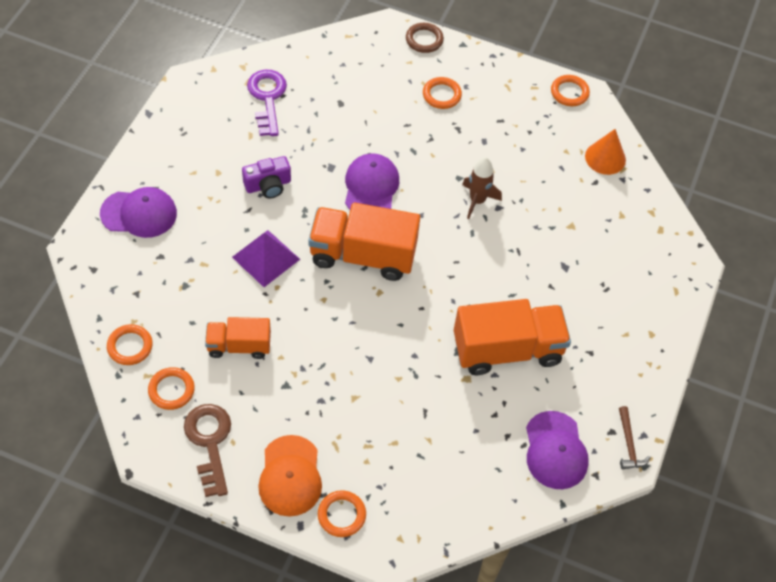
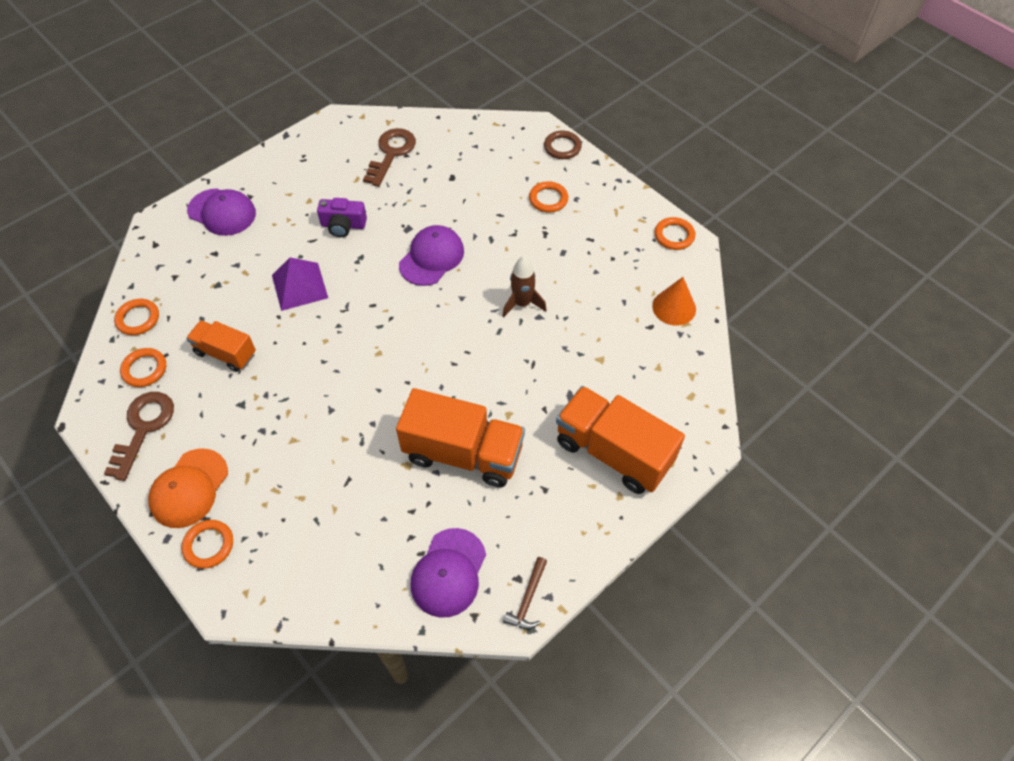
camera: 30 degrees right, 0 degrees up
(267, 98) = (391, 153): purple key -> brown key
(362, 255) = (385, 314): orange truck -> orange truck (613, 452)

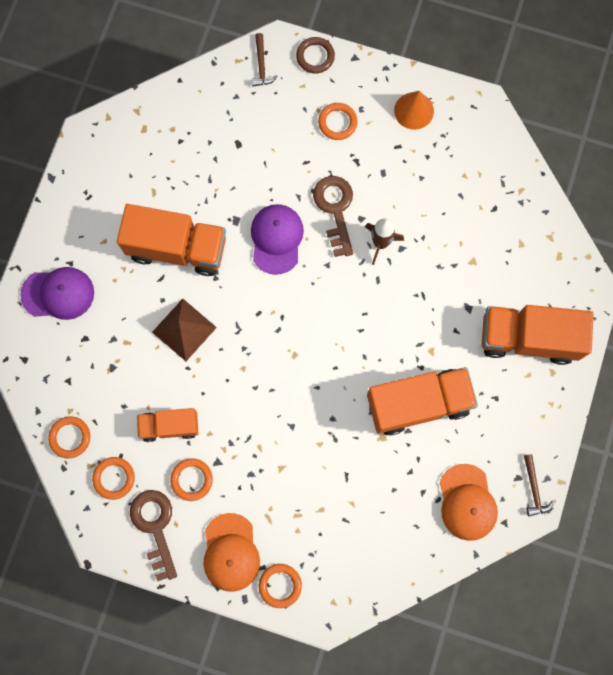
camera: 30 degrees left, 20 degrees up
(299, 286) = (184, 329): purple pyramid -> brown pyramid
(343, 225) = (177, 248): purple camera -> orange truck
(391, 153) = (165, 146): brown key -> brown key (335, 210)
(448, 573) = (467, 502): purple cap -> orange cap
(512, 134) = (261, 65): none -> brown hammer
(674, 236) = (465, 105): orange ring -> orange ring (192, 479)
(674, 307) = (503, 179): orange cone -> orange cone (414, 110)

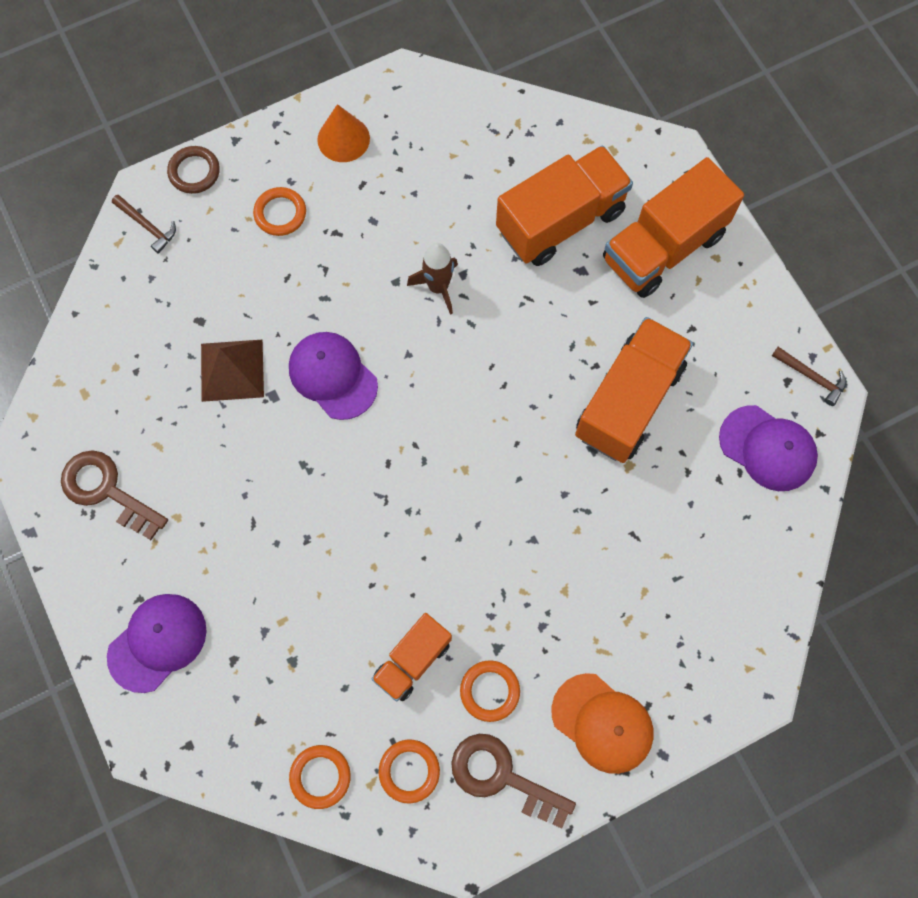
camera: 45 degrees left, 5 degrees down
(177, 248) = (240, 477): orange truck -> orange truck (560, 221)
(184, 329) = (329, 550): brown pyramid -> brown pyramid (232, 370)
(280, 585) = (682, 705): orange ring -> none
(335, 210) = (362, 296): brown key -> brown key (107, 491)
(467, 502) = (768, 448): orange cap -> purple cap

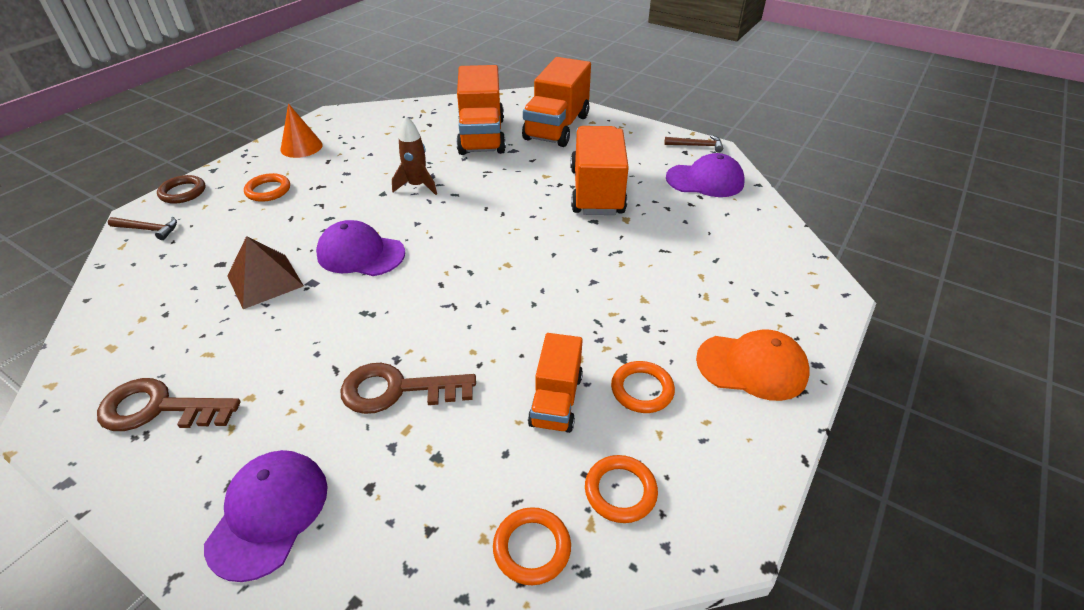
camera: 30 degrees left, 30 degrees down
(502, 777) = (709, 449): brown key -> brown key (397, 390)
(560, 221) = (482, 136): orange truck -> orange truck turned 150 degrees clockwise

